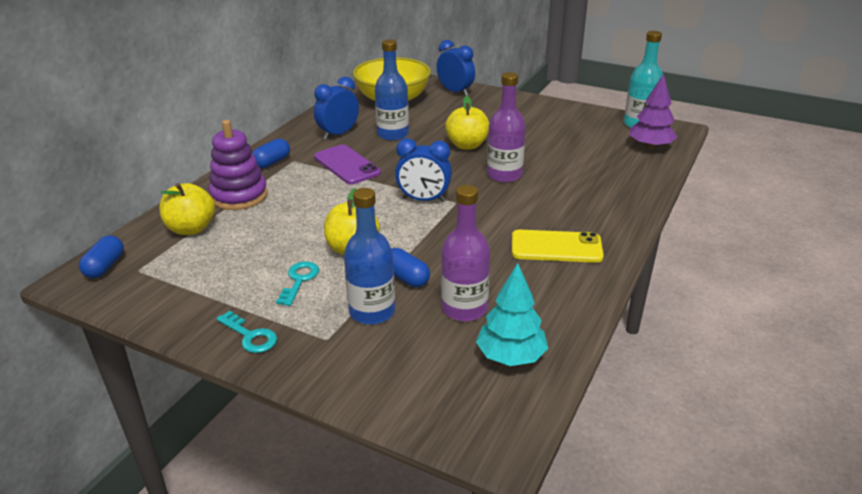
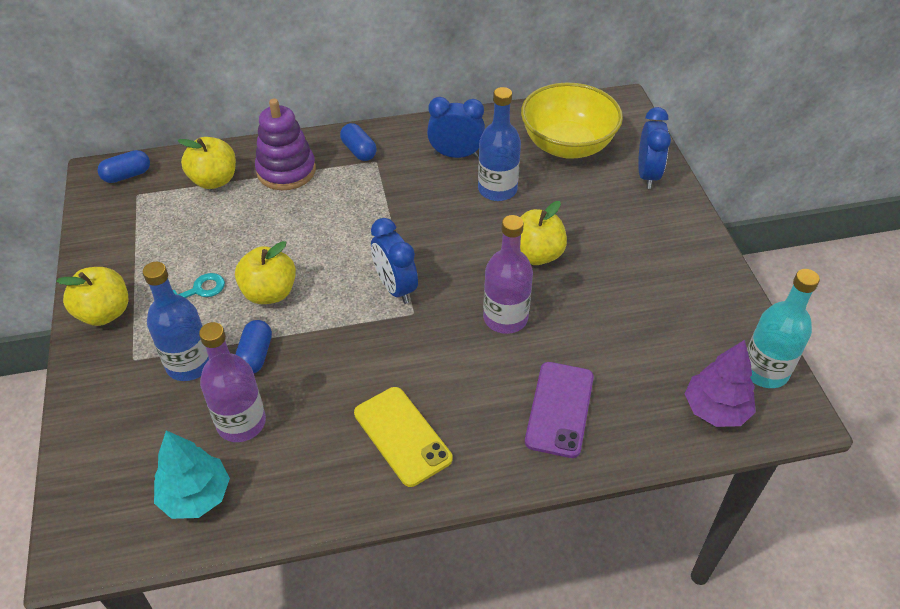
camera: 50 degrees right, 15 degrees up
(250, 336) = (104, 313): turquoise key -> yellow apple
(272, 162) = (359, 151): blue capsule -> blue capsule turned 60 degrees clockwise
(347, 165) = (404, 198): purple phone -> purple phone (559, 409)

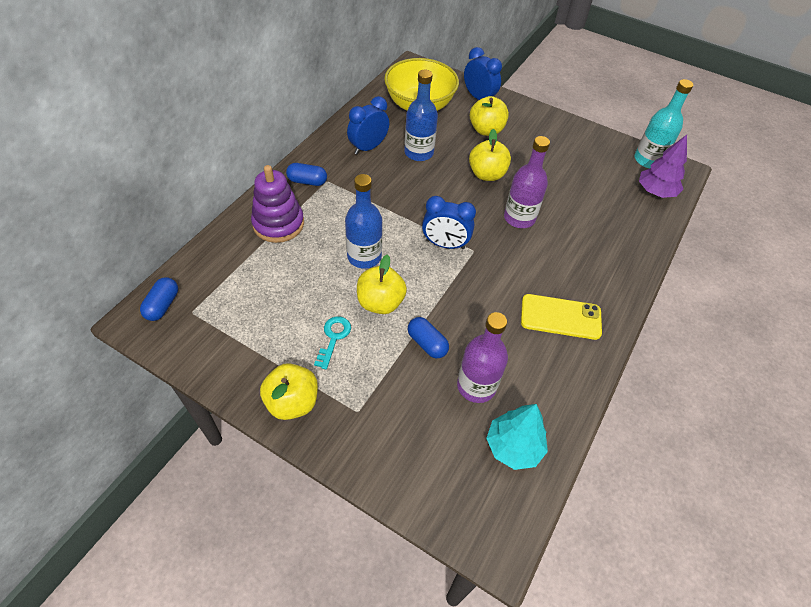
camera: 50 degrees left, 5 degrees up
(189, 364) = (397, 382): blue bottle -> blue bottle (364, 256)
(214, 180) = (236, 263): yellow apple -> yellow apple (486, 130)
(559, 409) = (603, 243): purple phone -> none

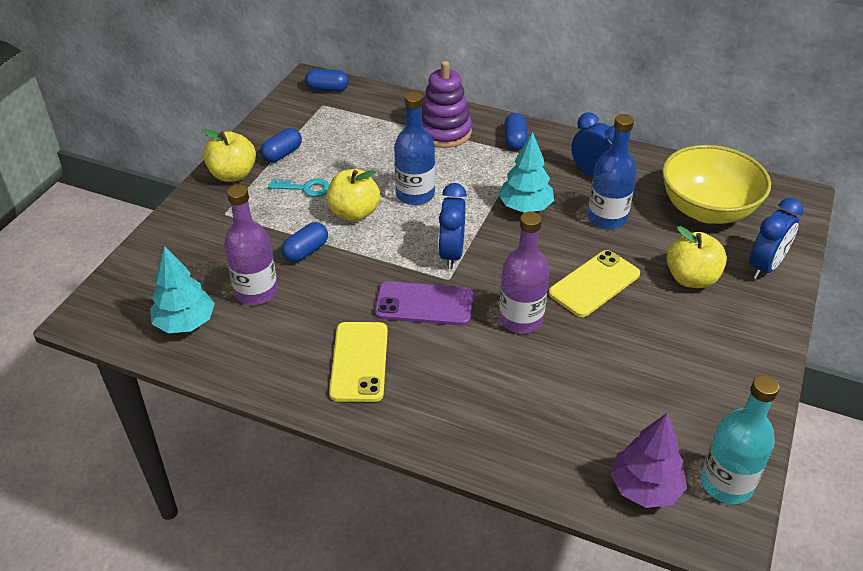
camera: 85 degrees right, 10 degrees down
(270, 354) = (282, 154): none -> blue capsule
(397, 192) = (525, 207): none -> turquoise tree
(487, 174) = (594, 284): yellow apple -> yellow phone
(501, 269) = (424, 304): none -> purple phone

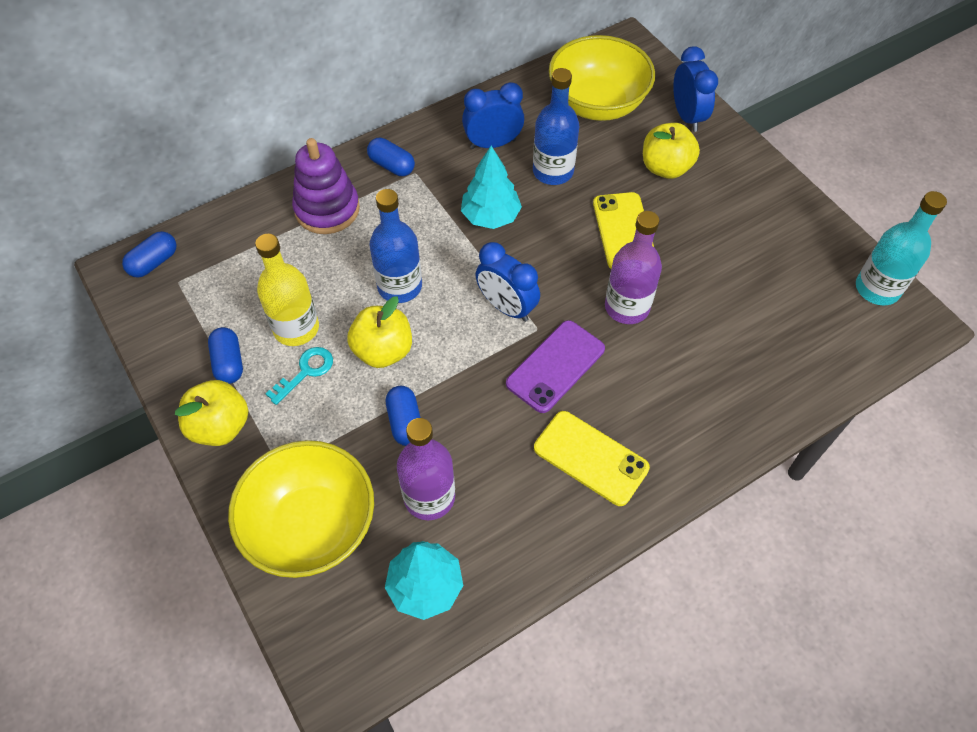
camera: 55 degrees left, 15 degrees up
(191, 248) = (311, 526): none -> yellow bowl
(335, 167) = (296, 328): none -> yellow bottle
(644, 488) = (852, 340): purple tree -> none

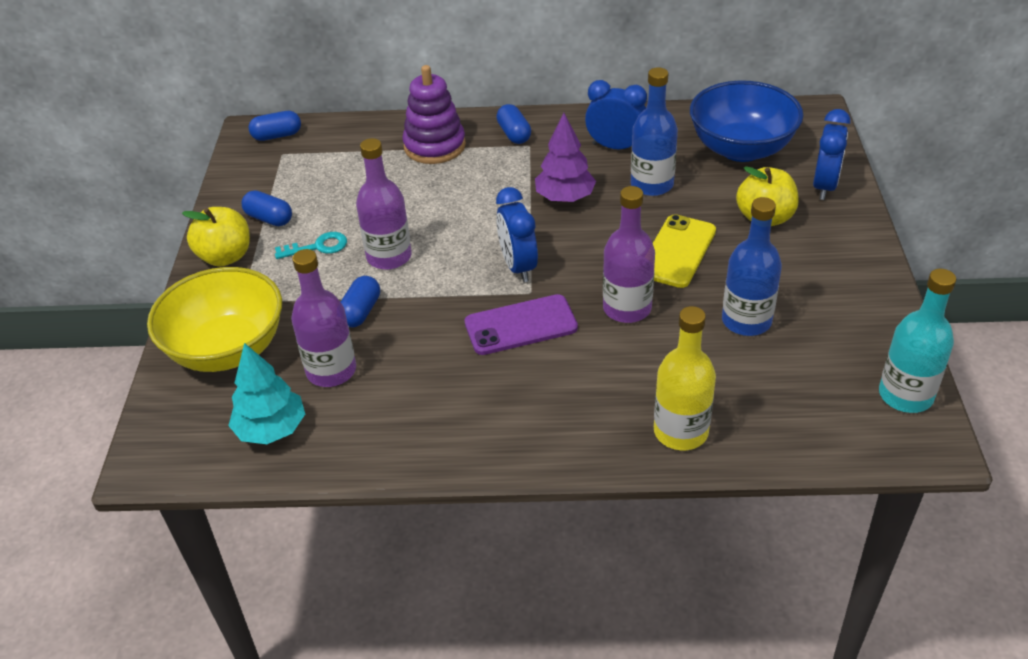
camera: 35 degrees right, 15 degrees down
(229, 362) = (269, 218): blue capsule -> blue capsule turned 75 degrees counterclockwise
(296, 328) = (338, 216): yellow bottle -> yellow bottle (680, 432)
(383, 351) = (389, 257): yellow apple -> purple bottle
(399, 286) = (443, 218): blue bottle -> blue bottle (746, 321)
(490, 216) = (565, 198): turquoise tree -> purple tree
(591, 458) = (489, 404): yellow phone -> none
(597, 104) = (741, 149): yellow bowl -> blue bowl

